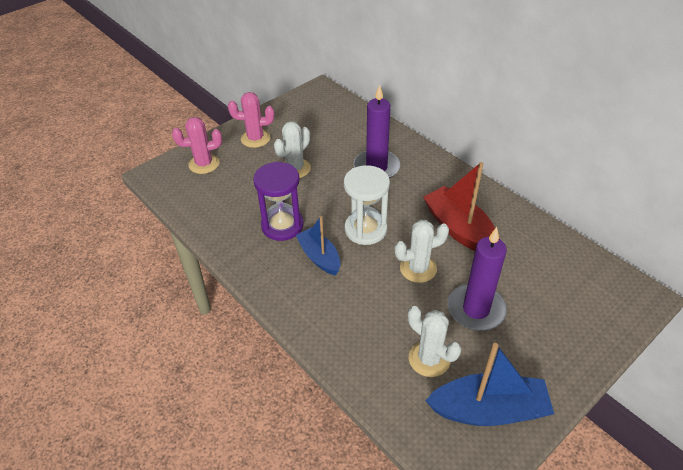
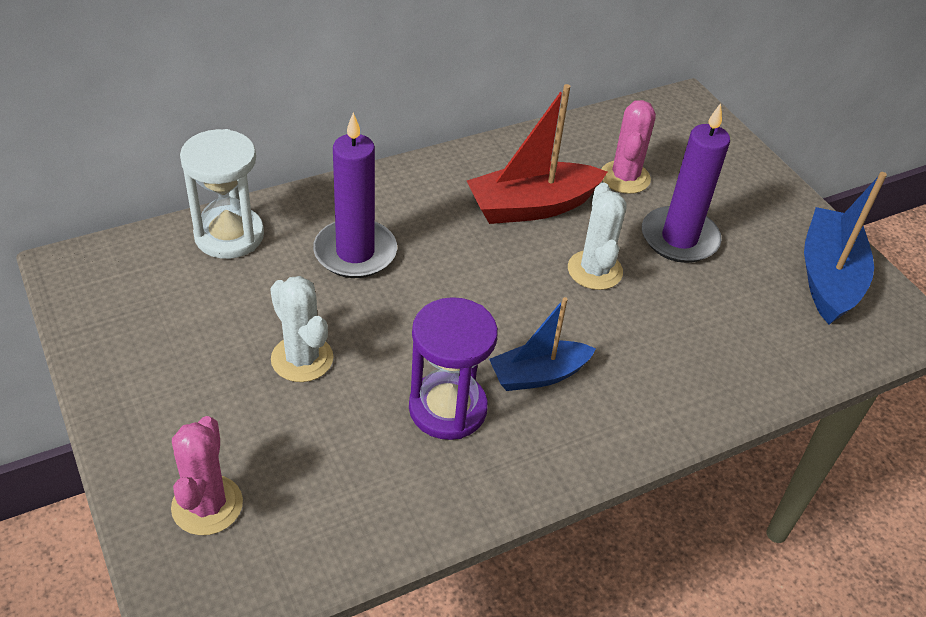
camera: 80 degrees left, 0 degrees up
(255, 138) = (172, 401): pink cactus -> pink cactus (625, 177)
(365, 229) = (496, 304): white hourglass -> white hourglass (229, 235)
(429, 359) = (751, 306): white cactus -> none

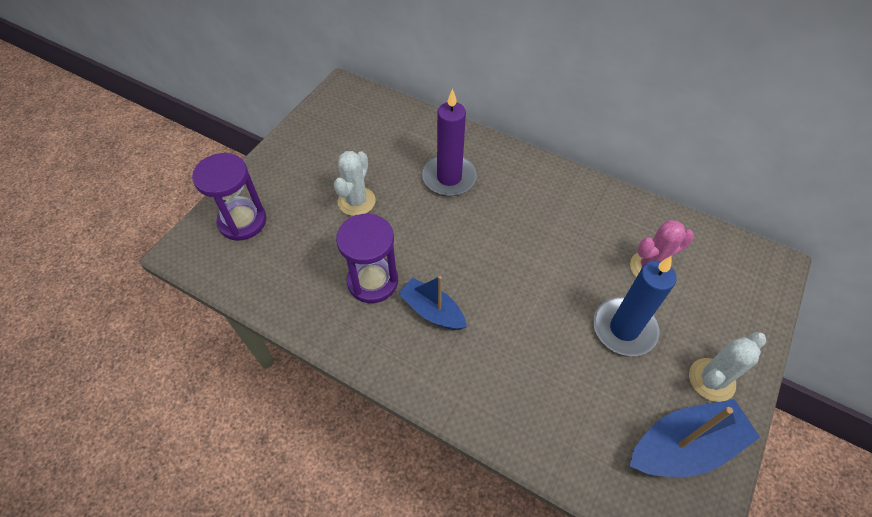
camera: 60 degrees right, 10 degrees up
(207, 505) = (242, 221): pink cactus -> purple hourglass
(229, 235) = (413, 124): white hourglass -> none
(532, 206) = (568, 234): red boat -> none
(594, 270) = (545, 295): white cactus -> white cactus (711, 380)
(679, 238) = (624, 328): purple candle -> blue candle

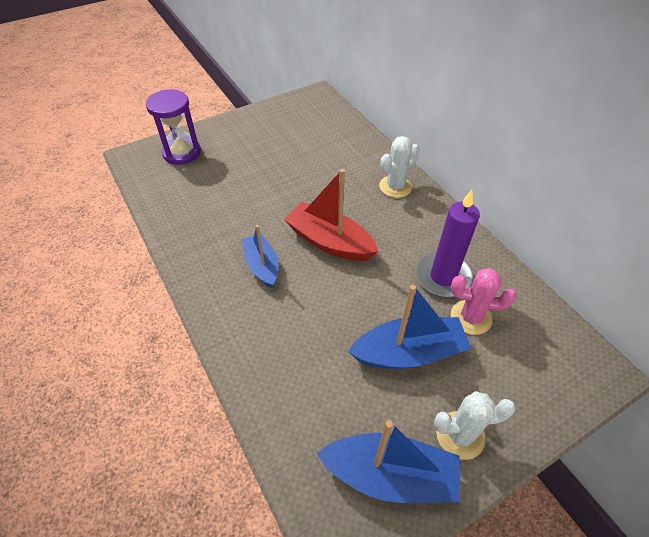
camera: 30 degrees right, 5 degrees down
(356, 201) = (267, 170): white cactus -> white cactus (395, 187)
(372, 281) = (236, 226): purple hourglass -> none
(449, 178) = (349, 181): purple candle -> purple candle (443, 277)
(478, 253) = (330, 242): none -> red boat
(624, 328) = (408, 352): blue candle -> blue boat

